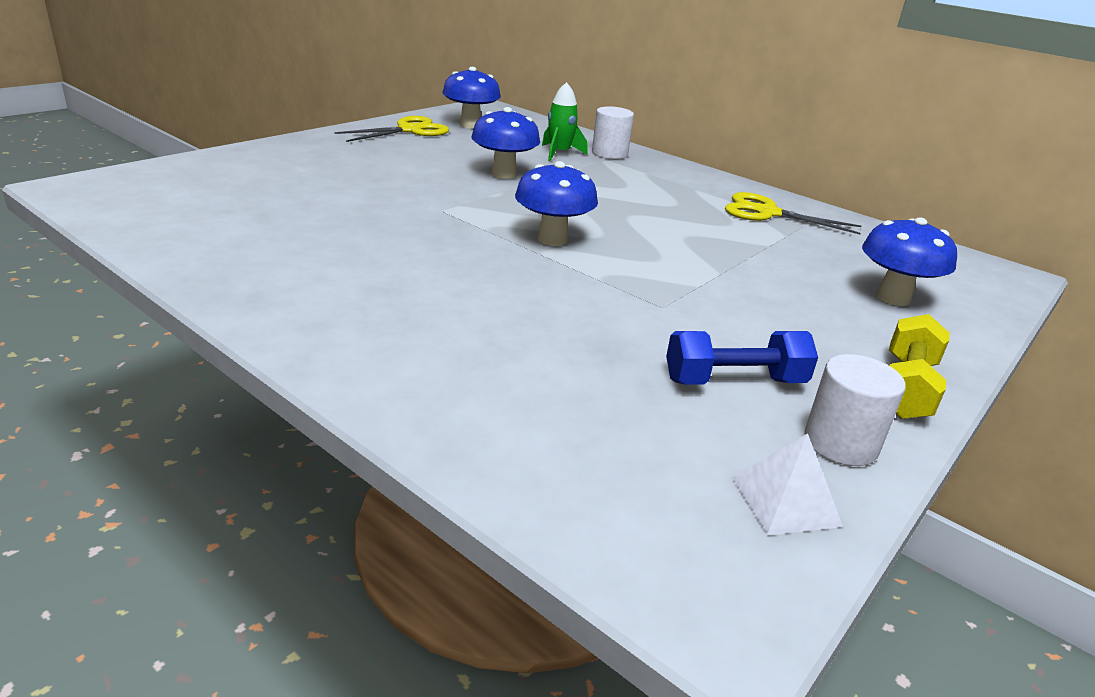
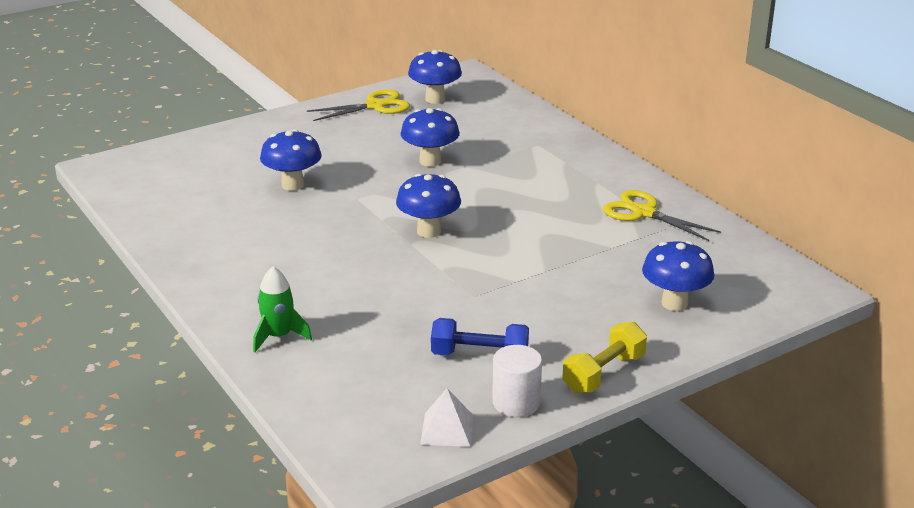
camera: 20 degrees right, 0 degrees up
(352, 199) = (293, 185): none -> blue mushroom
(559, 153) = (498, 136): green rocket -> green rocket (278, 336)
(609, 153) = (546, 137): white cylinder -> none

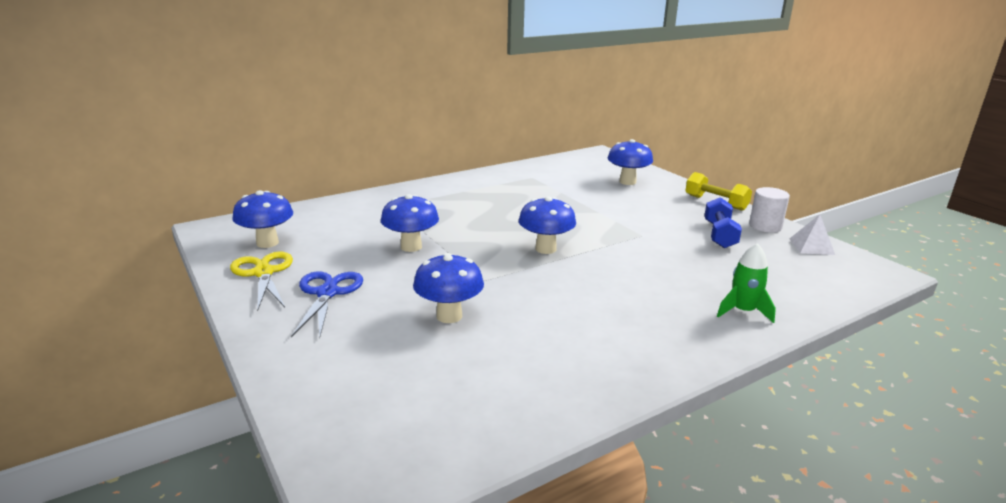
camera: 90 degrees left, 5 degrees down
(337, 134) = (327, 293): none -> blue scissors
(644, 213) = (512, 181): yellow scissors -> none

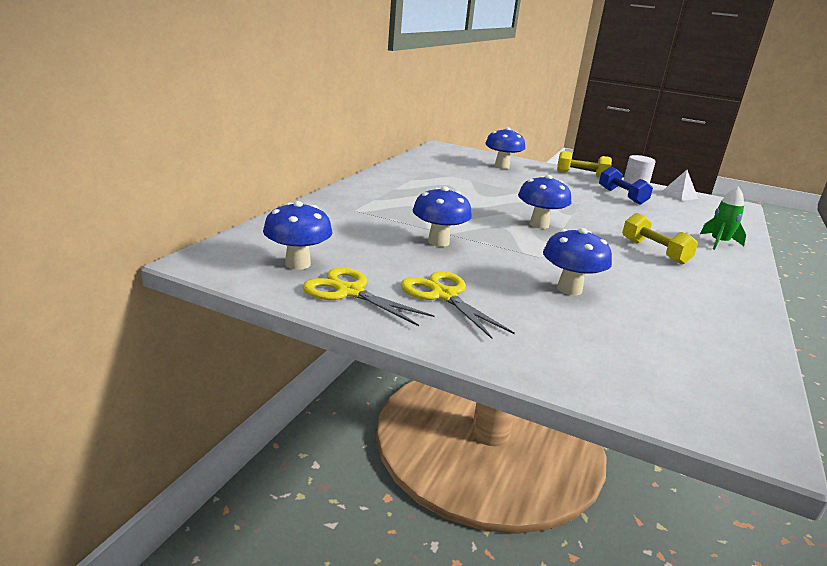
camera: 35 degrees left, 0 degrees up
(327, 293) = (444, 295): blue scissors -> yellow scissors
(627, 302) = (654, 251): none -> yellow dumbbell

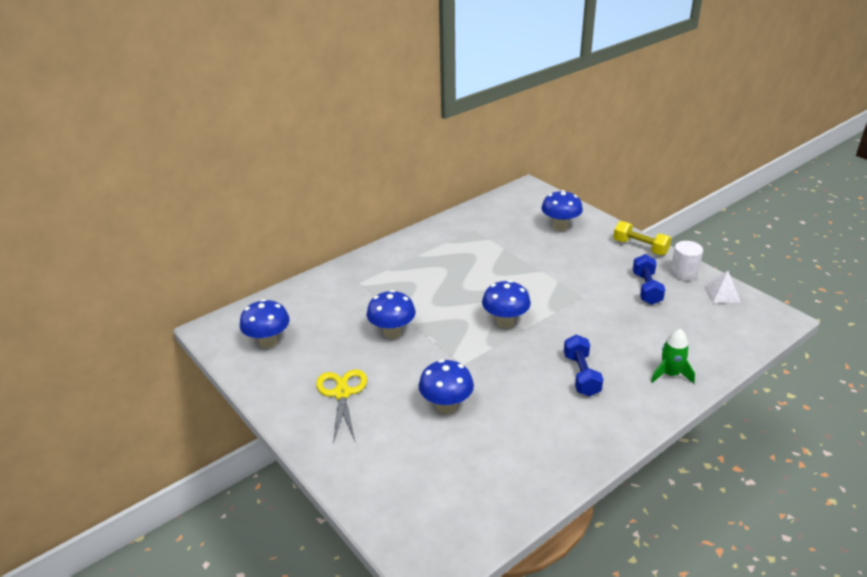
camera: 30 degrees right, 10 degrees up
(350, 292) = (280, 377): yellow scissors -> none
(654, 251) = (581, 375): yellow dumbbell -> blue dumbbell

